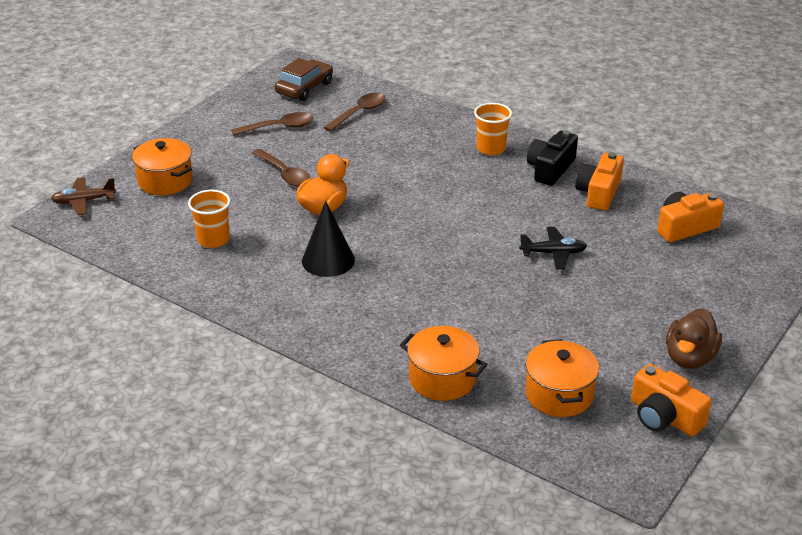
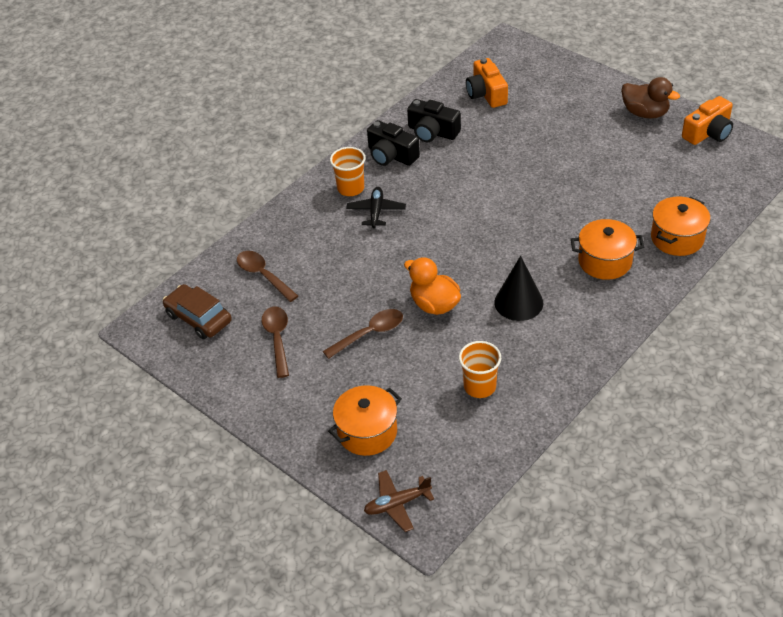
camera: 80 degrees left, 10 degrees up
(84, 201) = (397, 504): brown plane -> brown plane turned 75 degrees clockwise
(553, 253) = (516, 165): black plane -> black plane (376, 211)
(559, 394) = (690, 179): orange pot -> orange pot (605, 261)
(599, 193) = (432, 132): orange camera -> black camera

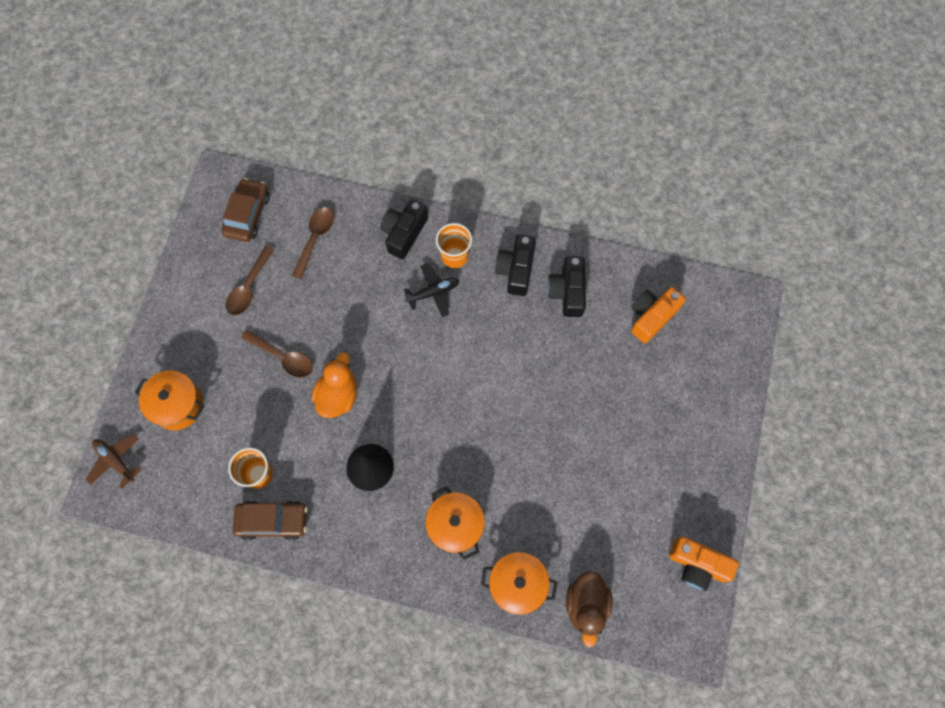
camera: 60 degrees right, 25 degrees up
(277, 339) = (249, 287): brown spoon -> brown spoon turned 150 degrees clockwise
(304, 213) = (404, 233): none -> black camera
(534, 389) = (272, 521): none -> brown car
(645, 113) = (698, 487): brown duck -> brown duck (586, 605)

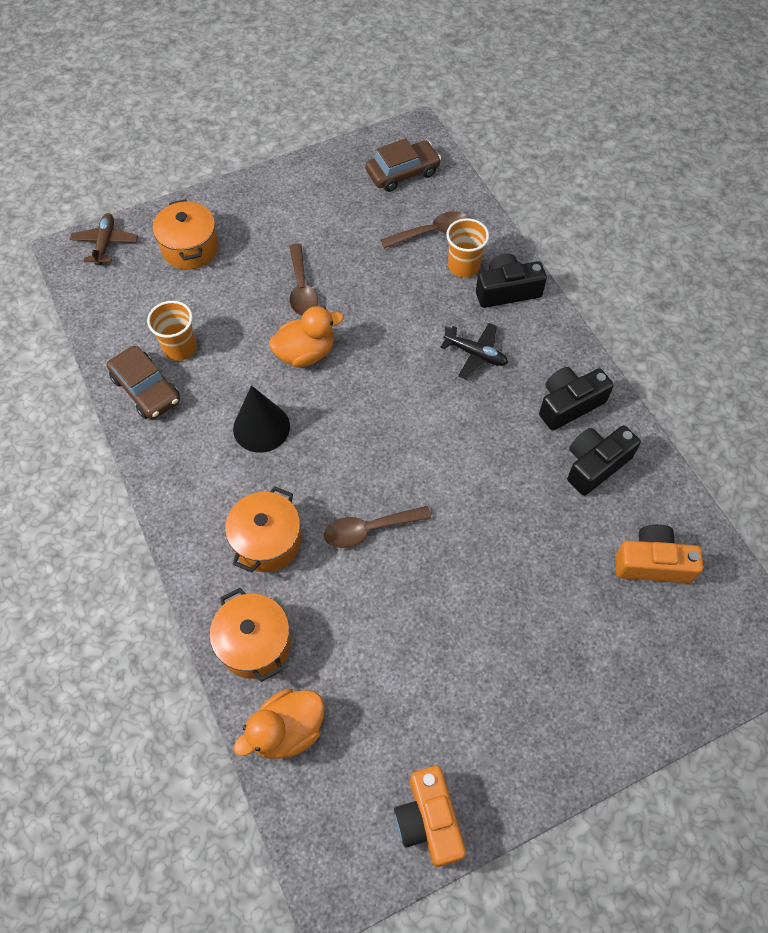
camera: 50 degrees right, 10 degrees down
(249, 287) = (340, 220): brown spoon -> brown spoon (369, 529)
(454, 256) = (528, 345): orange cup -> orange cup (463, 266)
(586, 605) = (287, 730): brown duck -> orange duck

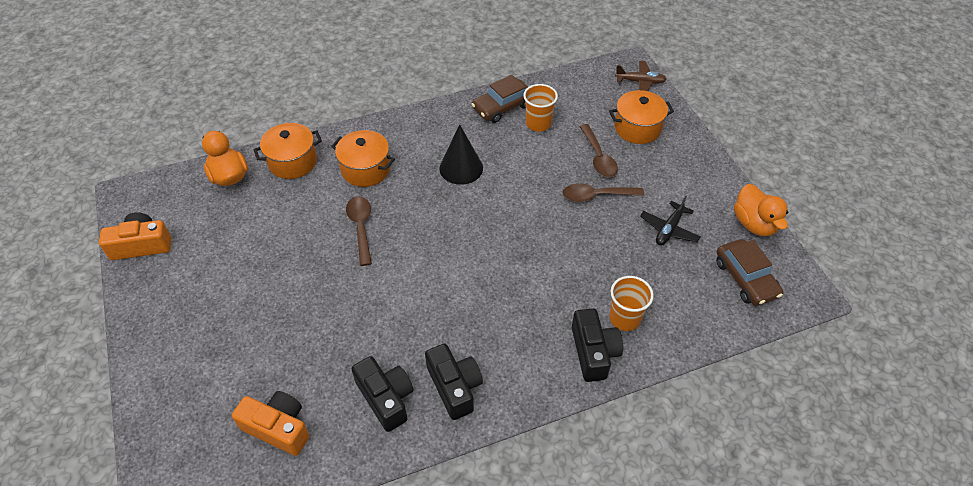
camera: 95 degrees right, 10 degrees down
(305, 353) = (528, 196): orange duck -> orange duck (754, 224)
(431, 232) = (667, 295): brown spoon -> brown spoon (598, 157)
(475, 354) = (518, 316): black plane -> black plane (669, 229)
(652, 563) = (278, 428): orange camera -> orange camera turned 75 degrees counterclockwise

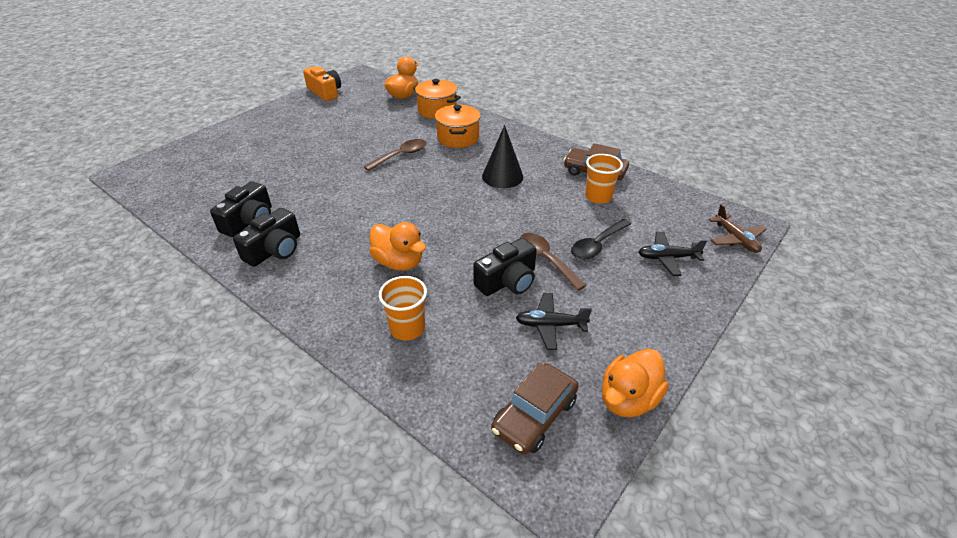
camera: 60 degrees right, 10 degrees down
(278, 428) = (207, 187): orange camera -> none
(538, 294) = (399, 262): none -> orange duck
(593, 352) = (353, 319): black camera -> black camera (507, 281)
(598, 157) = (597, 245): brown spoon -> black spoon
(637, 128) = (667, 258): orange pot -> black plane

